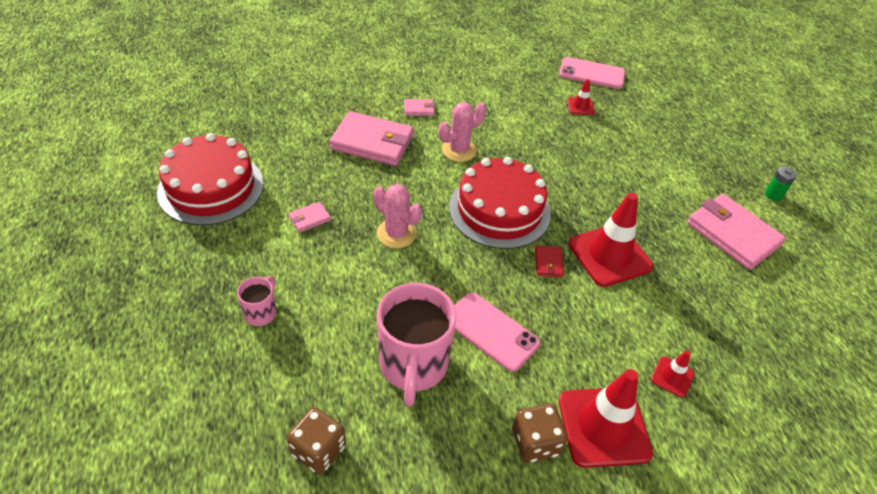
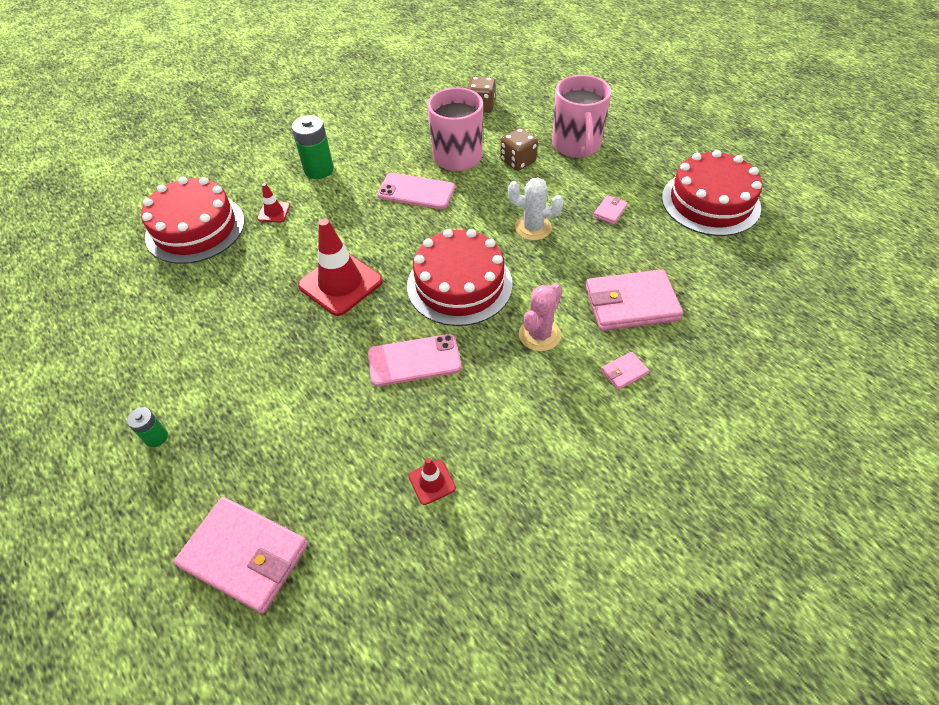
camera: 160 degrees right, 5 degrees up
(261, 312) = (576, 146): pink mug -> pink mug, size x2.08
(396, 233) = (533, 228): pink cactus -> white cactus
(535, 443) = (360, 149): brown dice -> brown dice (518, 161)
(548, 263) = (393, 255): red wallet -> none
(591, 74) = (440, 575): pink phone -> pink phone (414, 360)
(603, 427) = (319, 170): red traffic cone -> green battery
(733, 234) = (215, 357): pink wallet -> pink wallet (244, 555)
(773, 394) = (195, 228): none -> red cake

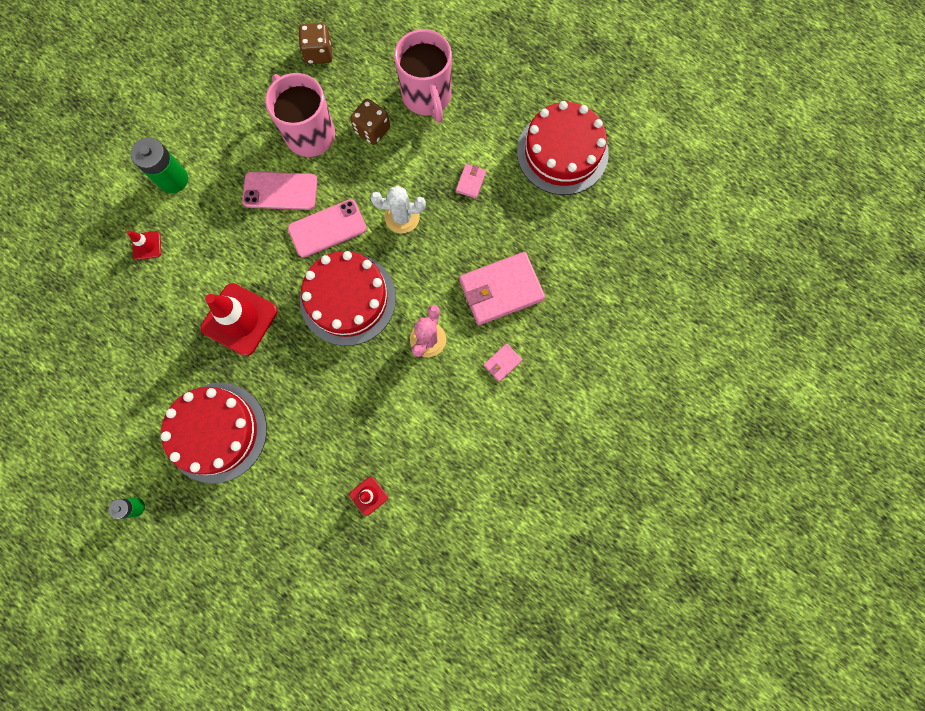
camera: 15 degrees left, 25 degrees up
(195, 228) = (76, 281): red cake -> red cake (216, 432)
(244, 555) = (244, 586): pink wallet -> none
(414, 360) = (327, 388): pink phone -> pink phone (327, 228)

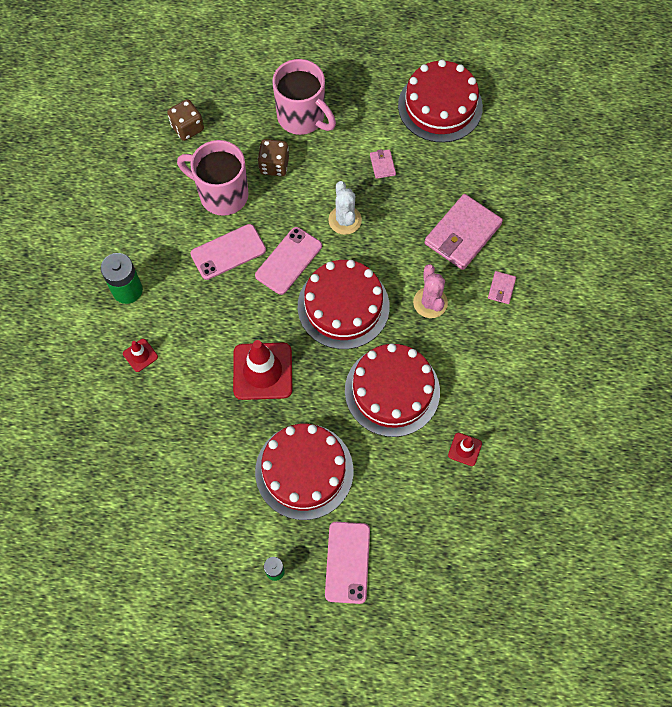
camera: 30 degrees left, 10 degrees down
(200, 537) = (347, 562): none -> pink phone
(340, 403) = (392, 391): none -> red cake
(402, 217) = (345, 220): white cactus -> white cactus turned 75 degrees counterclockwise

